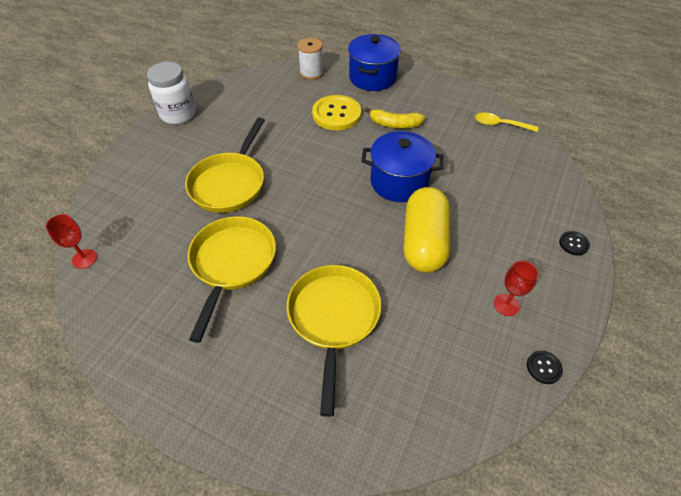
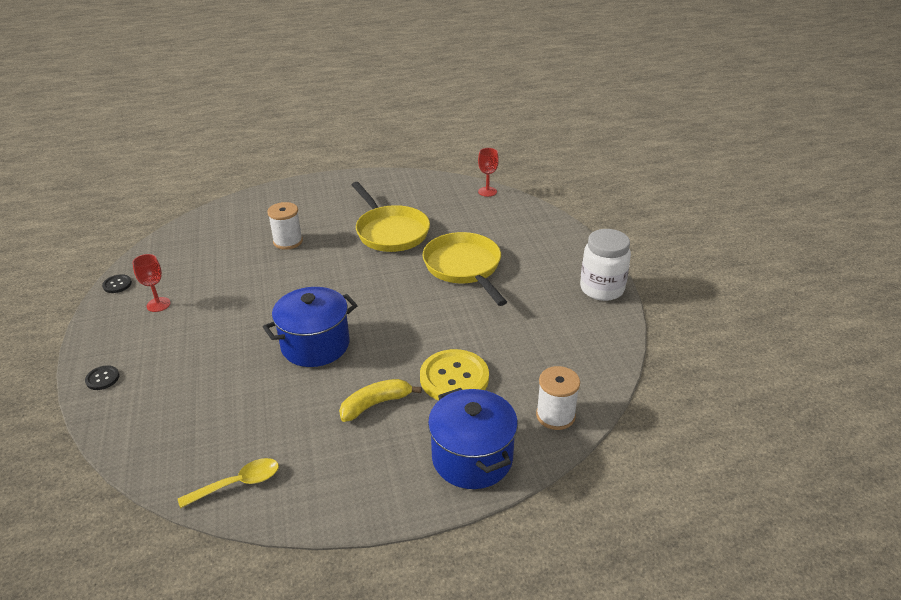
camera: 140 degrees right, 15 degrees down
(333, 318) = (288, 241): yellow pan -> white spool
(424, 242) = (254, 311): yellow capsule -> none

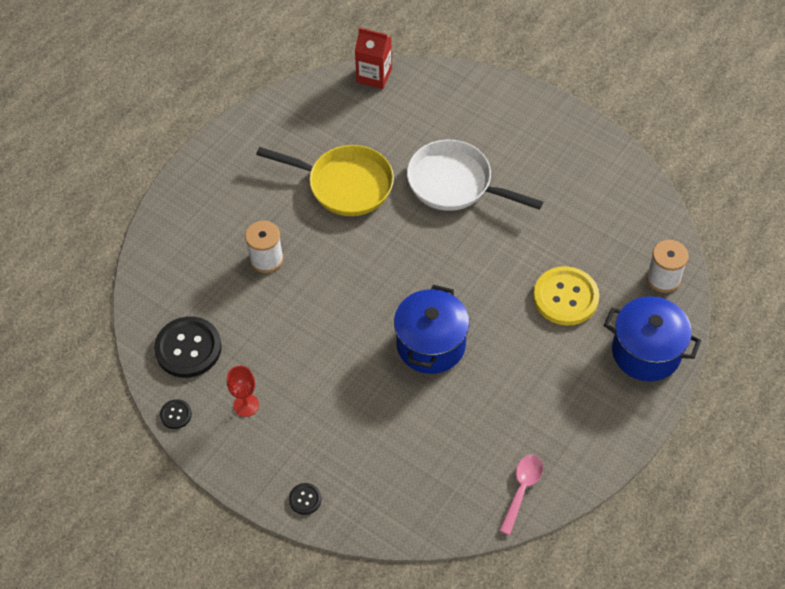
camera: 40 degrees left, 20 degrees up
(177, 258) = (188, 348): none -> black button
(238, 484) = (522, 489): yellow spoon -> pink spoon
(376, 404) = (537, 360): yellow banana -> none
(464, 267) = (455, 183): yellow pan -> white pan
(487, 191) = (374, 76): red goblet -> red carton
(602, 289) = (582, 134): white jar -> none

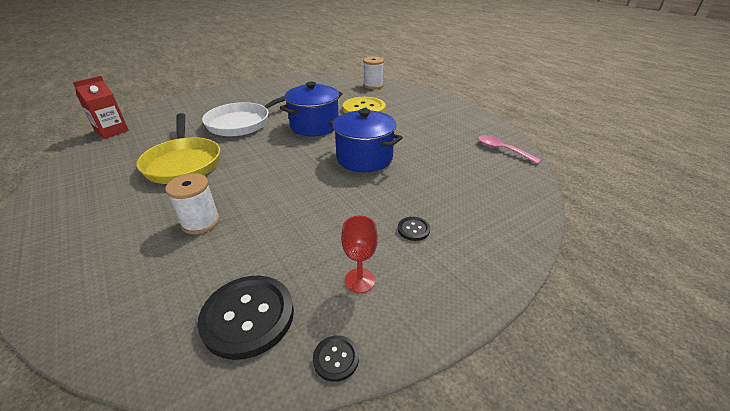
camera: 70 degrees left, 20 degrees down
(305, 499) = (493, 261): black button -> black button (413, 229)
(345, 184) = (183, 163): yellow pan -> yellow pan turned 120 degrees clockwise
(646, 352) = (416, 97): blue pot -> blue pot (314, 126)

